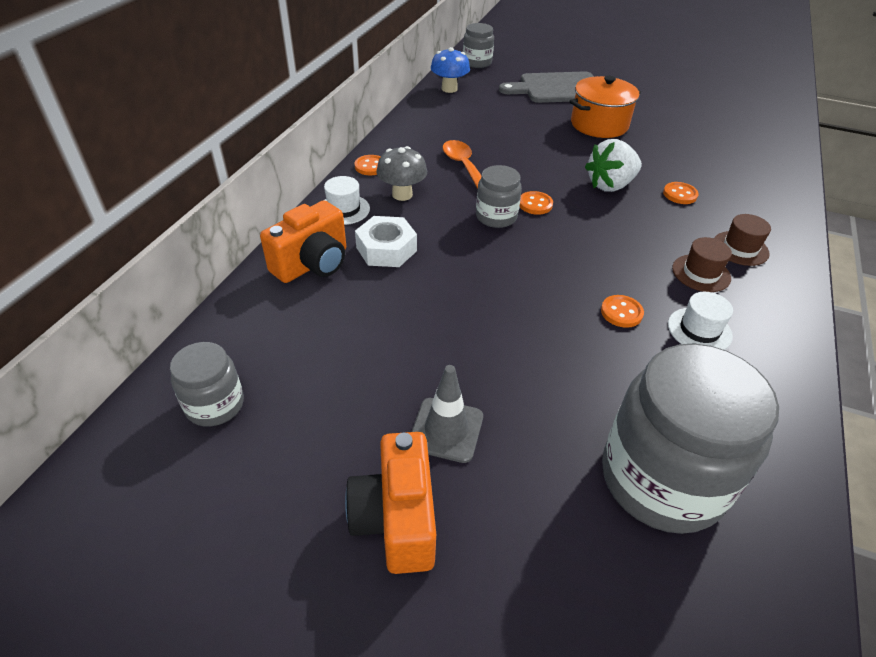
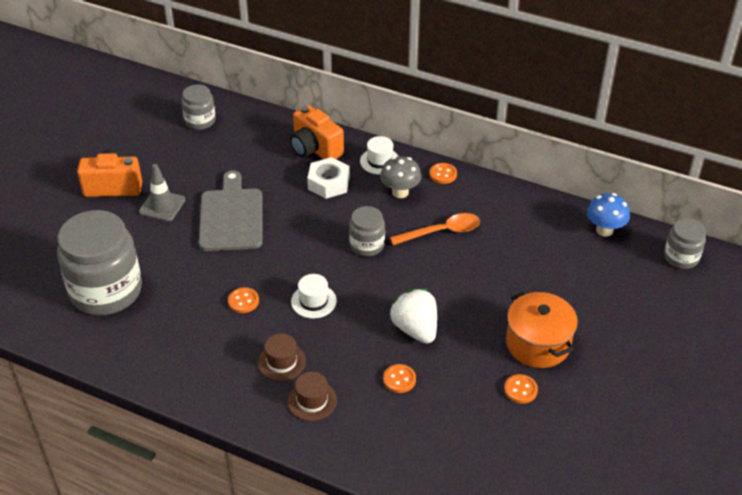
camera: 95 degrees right, 0 degrees up
(535, 204) = (384, 271): orange button -> orange button (520, 390)
(557, 88) = (624, 321): grey cutting board -> grey cutting board (231, 216)
(699, 330) = (218, 342): white hat -> white hat (313, 301)

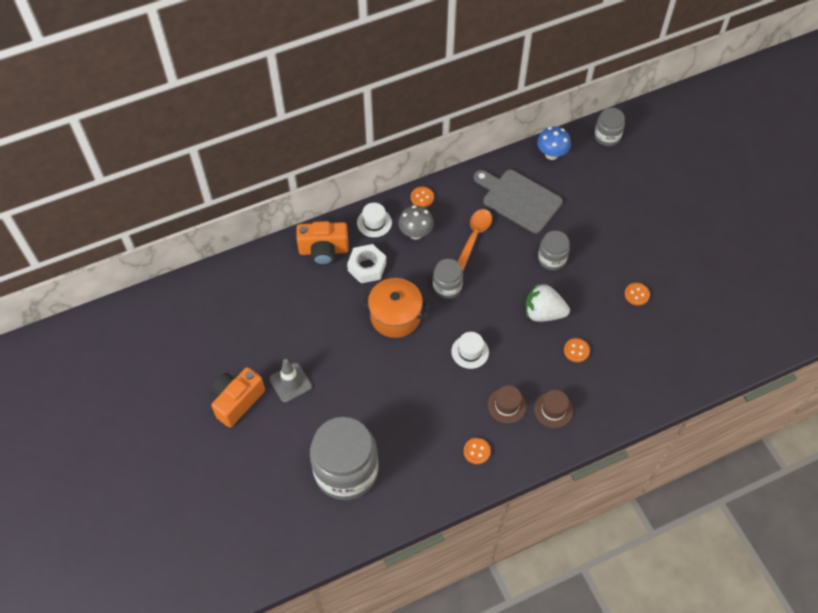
camera: 50 degrees left, 15 degrees up
(200, 121) = (219, 300): grey jar -> grey jar (552, 259)
(231, 216) = (343, 347): grey cutting board -> grey cutting board (518, 200)
(243, 301) = (433, 392): orange button -> orange button (477, 451)
(538, 343) = (610, 259): orange pot -> orange pot (395, 316)

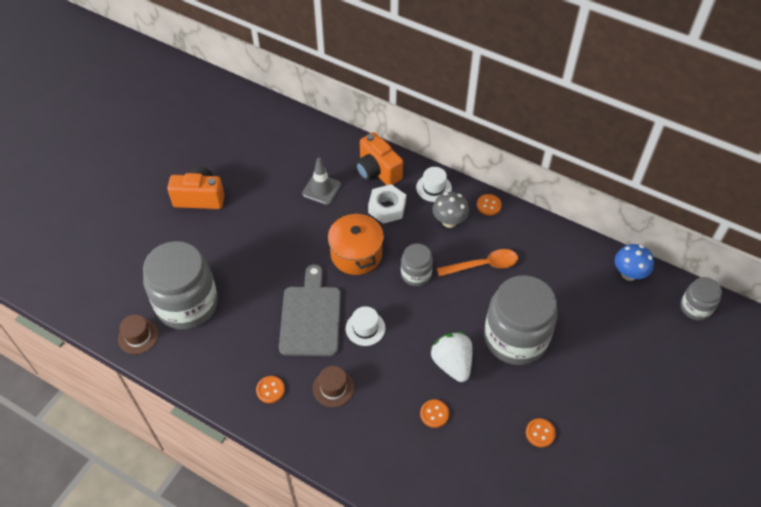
camera: 55 degrees right, 5 degrees down
(290, 382) = (240, 221): grey traffic cone -> grey traffic cone (321, 189)
(518, 200) = (554, 276): grey cutting board -> grey cutting board (310, 317)
(552, 259) = (515, 338): grey jar -> grey jar, size x1.99
(553, 410) = (357, 429): brown hat -> brown hat (138, 336)

